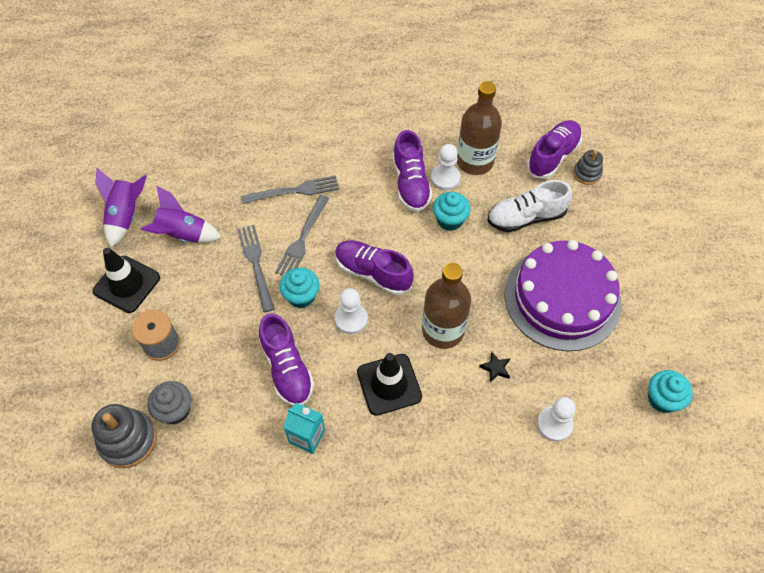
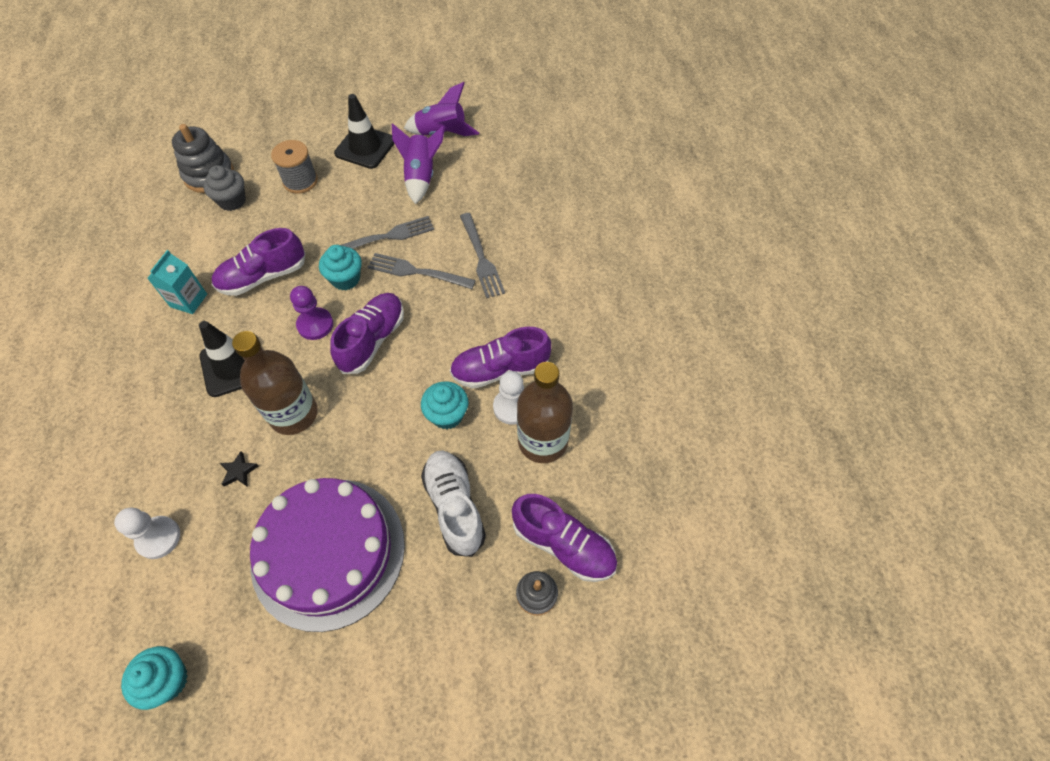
camera: 85 degrees right, 0 degrees up
(351, 319) = (315, 325): white pawn -> purple pawn

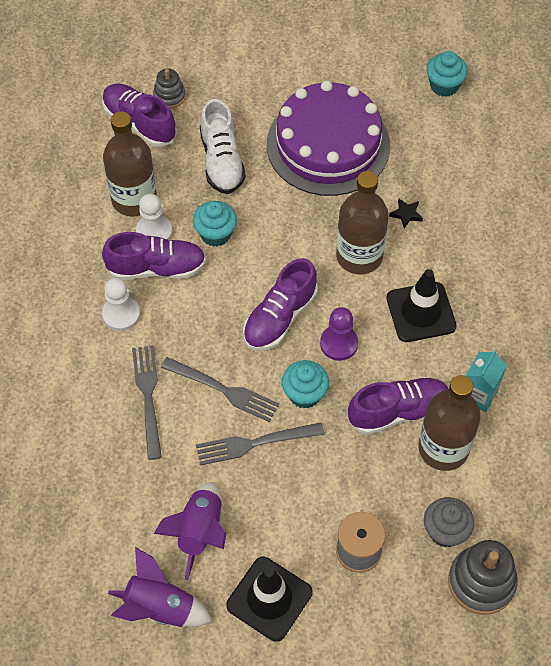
camera: 170 degrees left, 0 degrees up
(158, 538) = (468, 174): white pawn -> white pawn (121, 314)
(226, 255) = (443, 448): none -> brown bottle

